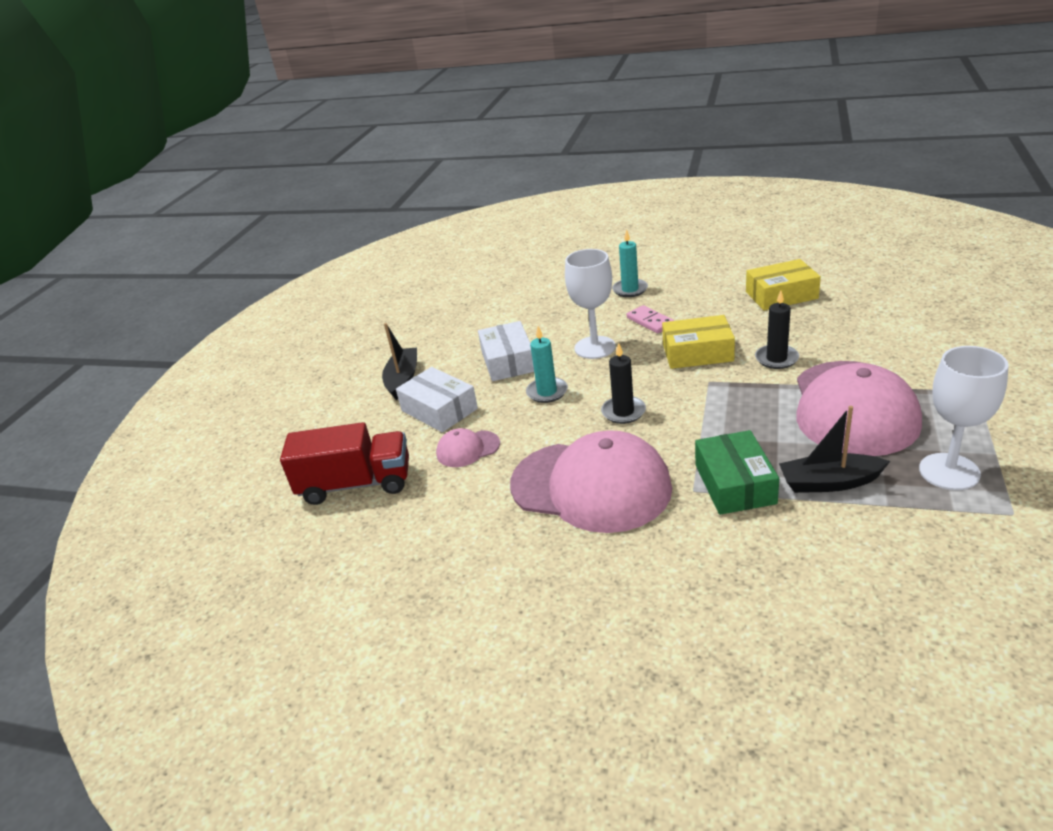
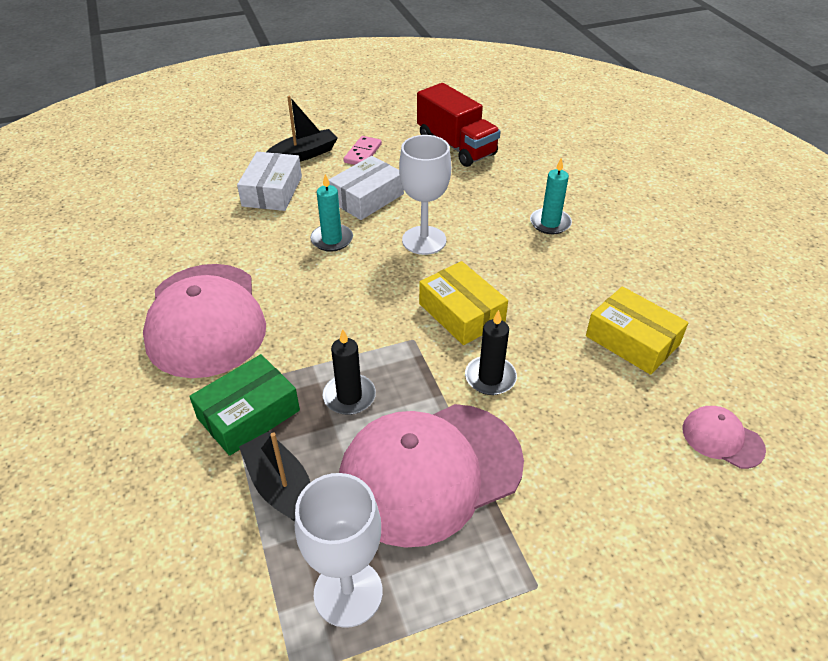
camera: 50 degrees right, 10 degrees up
(356, 484) = (156, 193): red truck -> red truck (456, 146)
(468, 449) = (226, 229): pink cap -> pink cap (722, 439)
(623, 412) = (327, 298): black candle -> black candle (349, 396)
(650, 321) = (498, 259): pink domino -> pink domino (362, 153)

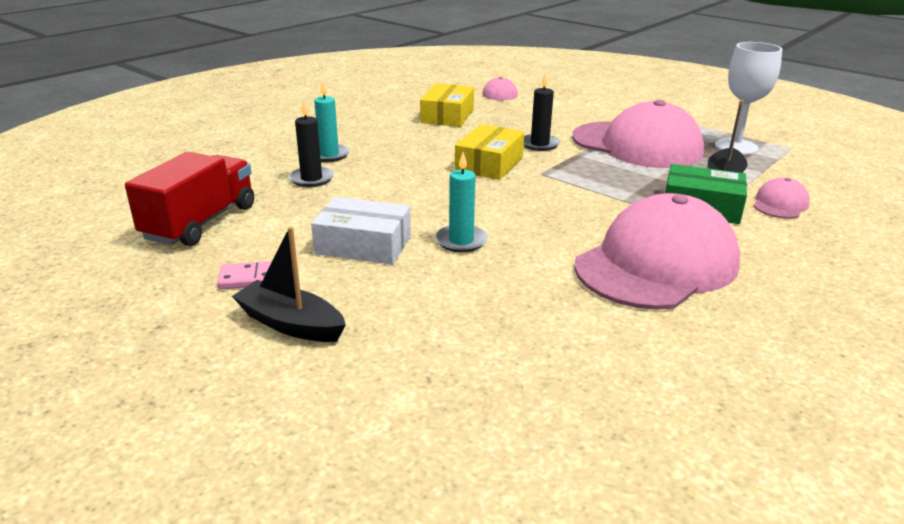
camera: 120 degrees left, 15 degrees down
(192, 489) = (780, 204): none -> pink cap
(272, 191) = (407, 314): white box -> none
(349, 396) = (626, 179): black candle -> black candle (311, 179)
(424, 240) = (411, 197): white goblet -> none

